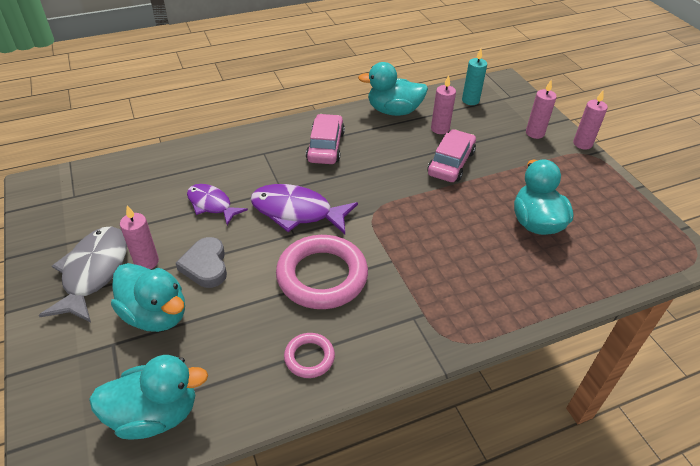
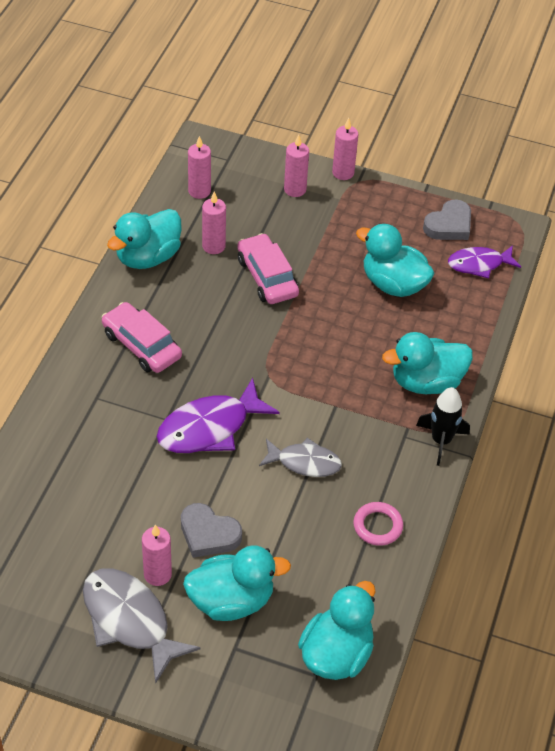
camera: 50 degrees left, 5 degrees up
(211, 204) = (130, 483): purple fish -> purple fish (479, 264)
(322, 276) = (304, 462): pink ring -> grey fish
(436, 343) = (441, 441): none -> black rocket
(470, 100) = (199, 191): turquoise candle -> pink candle
(478, 297) = (426, 382): none -> turquoise duck
(630, 218) = (449, 225): none -> grey heart

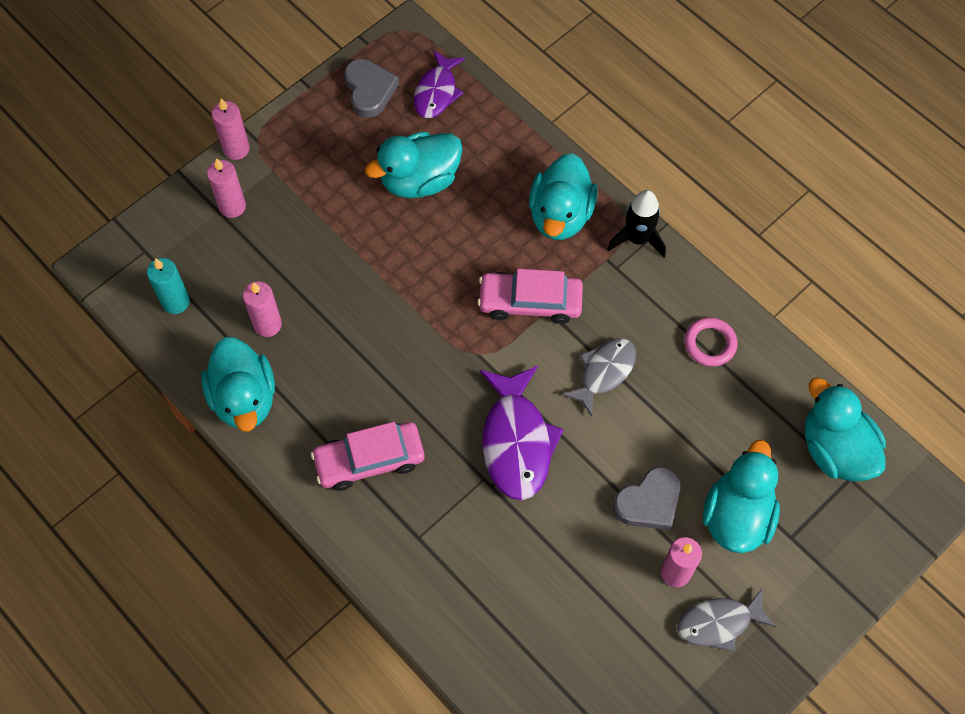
camera: 60 degrees left, 15 degrees up
(129, 621) = (719, 623): grey fish -> grey fish, size x0.64
(199, 191) = (176, 302): pink candle -> turquoise candle
(267, 277) = (342, 292): pink car -> pink car (530, 302)

